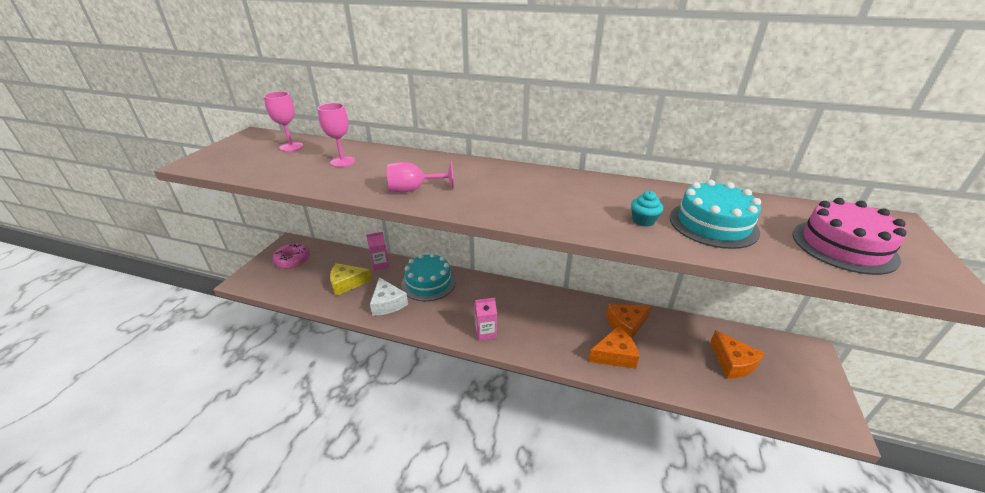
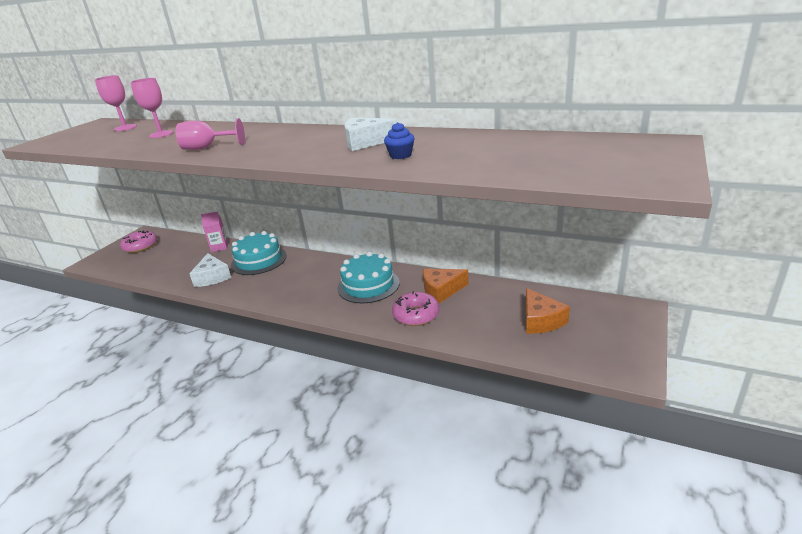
camera: 10 degrees right, 5 degrees down
(347, 283) = (182, 263): yellow cheese -> none
(485, 332) = (295, 298): pink carton -> none
(589, 196) = (365, 142): none -> white cheese
(614, 355) = (416, 315): orange cheese -> pink donut
(643, 220) = (400, 155): turquoise cupcake -> blue cupcake
(713, 224) = (467, 154): turquoise cake -> turquoise cake (368, 285)
(843, 246) = (586, 161): pink cake -> none

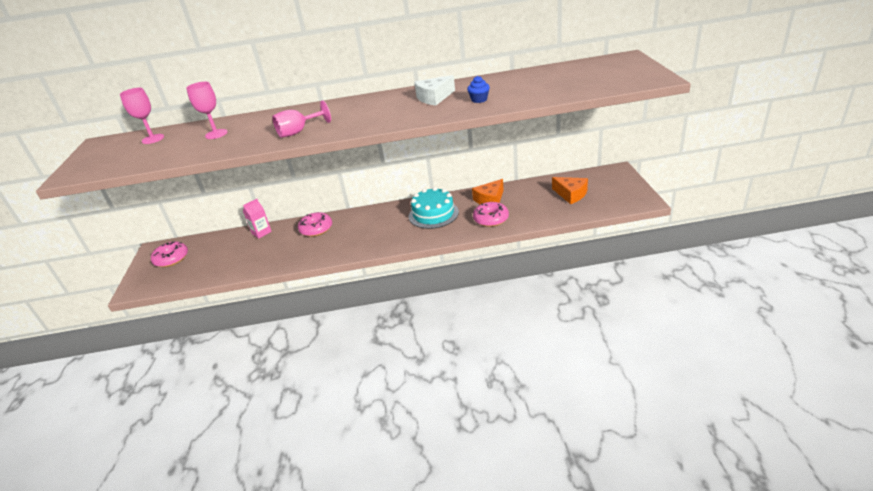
camera: 30 degrees left, 5 degrees up
(212, 277) = (290, 254): white cheese -> none
(259, 260) = (316, 229): turquoise cake -> pink donut

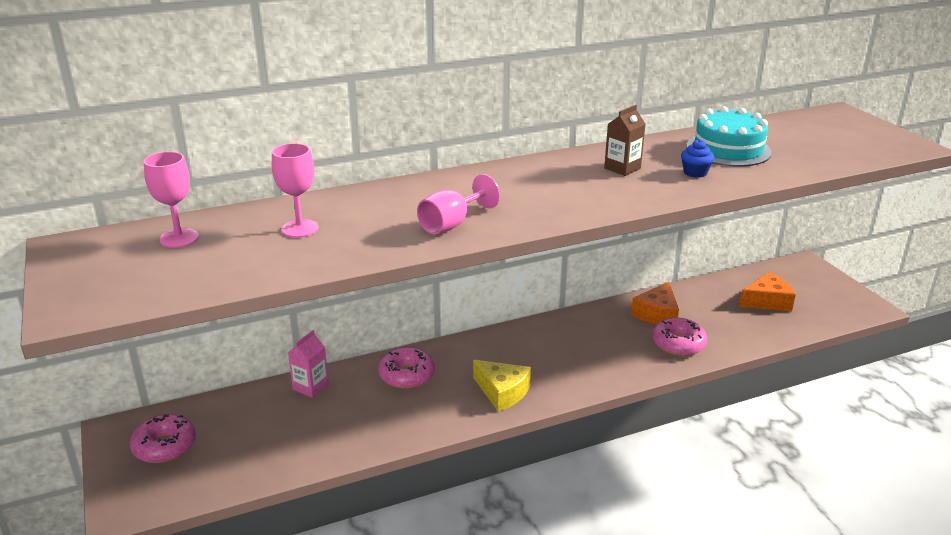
camera: 20 degrees left, 5 degrees down
(363, 242) = (502, 392): none -> yellow cheese
(433, 214) = (586, 340): turquoise cake -> turquoise cake (728, 149)
(434, 98) = (622, 168): white cheese -> brown carton
(571, 194) = (767, 301): orange cheese -> orange cheese turned 45 degrees counterclockwise

